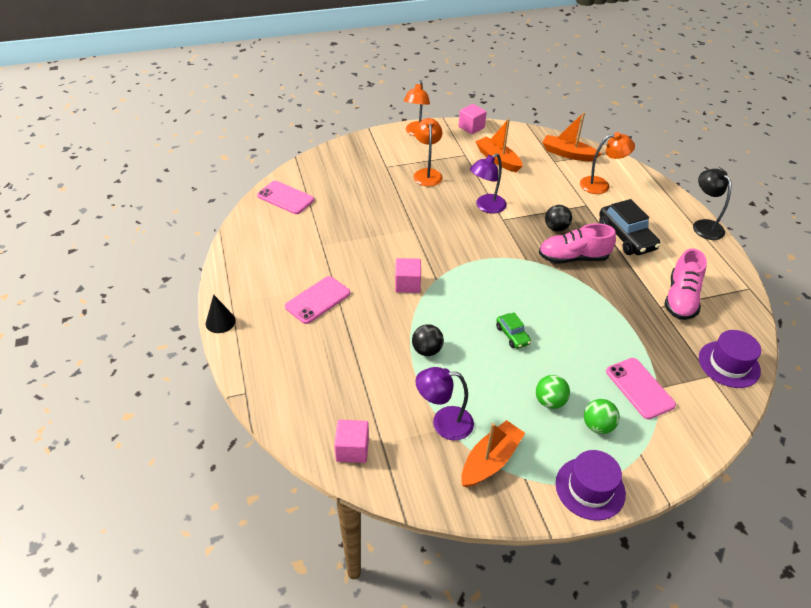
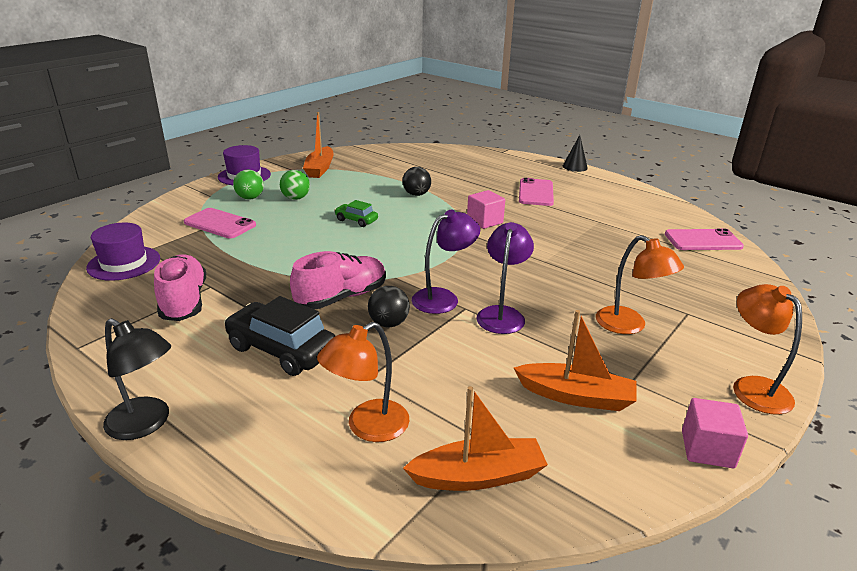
camera: 145 degrees right, 15 degrees down
(352, 449) = (409, 152): pink cube -> none
(443, 423) = (365, 172): purple lamp -> purple lamp (443, 298)

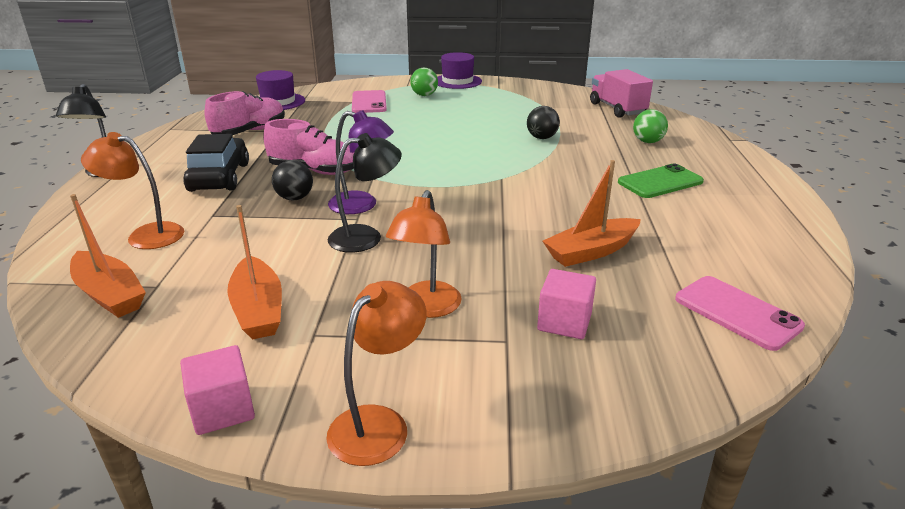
camera: 55 degrees right, 0 degrees up
(296, 198) = (450, 106): green ball -> green ball (647, 142)
(320, 169) = (519, 94): orange boat -> orange boat (591, 251)
(356, 220) = (448, 135): green car -> none
(405, 155) = (617, 109): none -> pink truck
(484, 221) = (540, 179): pink cube -> pink cube (564, 322)
(502, 314) = (366, 237): purple lamp -> black lamp
(536, 193) = (660, 182): pink phone -> green phone
(575, 167) = (783, 182): black cone -> none

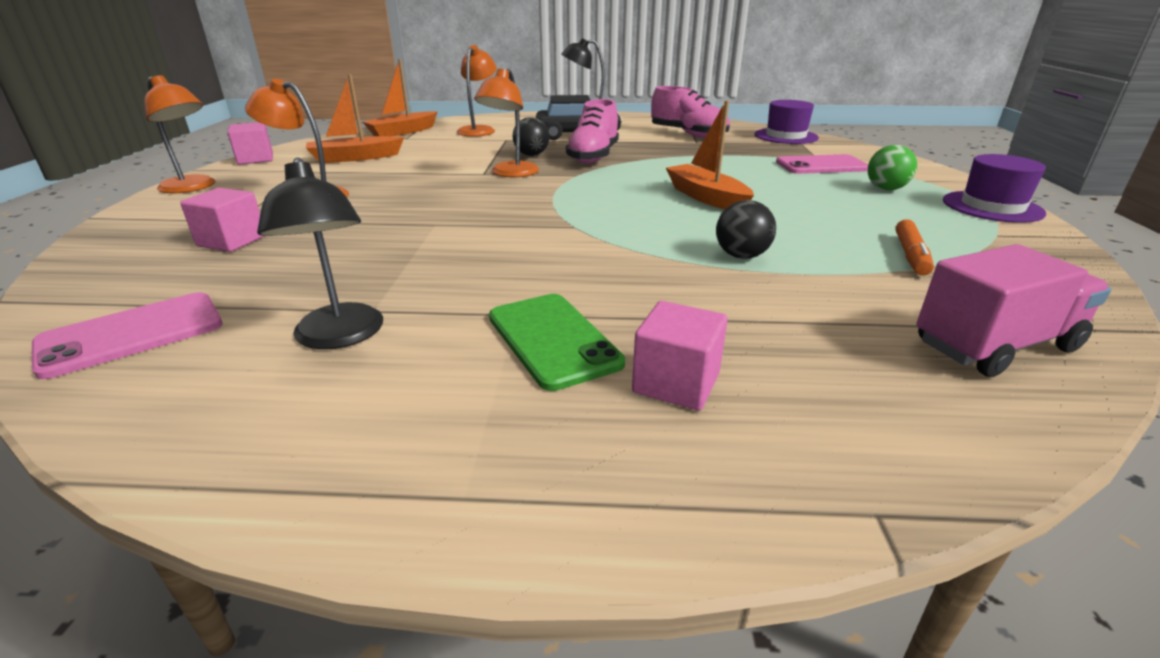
camera: 90 degrees right, 0 degrees up
(362, 205) = (510, 173): purple lamp -> orange lamp
(366, 237) = (445, 177): black lamp -> black lamp (340, 337)
(531, 106) = (910, 255): none -> orange marker
(591, 251) = (351, 263): orange boat -> orange boat (706, 197)
(647, 142) = (773, 357): green ball -> none
(680, 159) = (676, 383): none -> pink cube

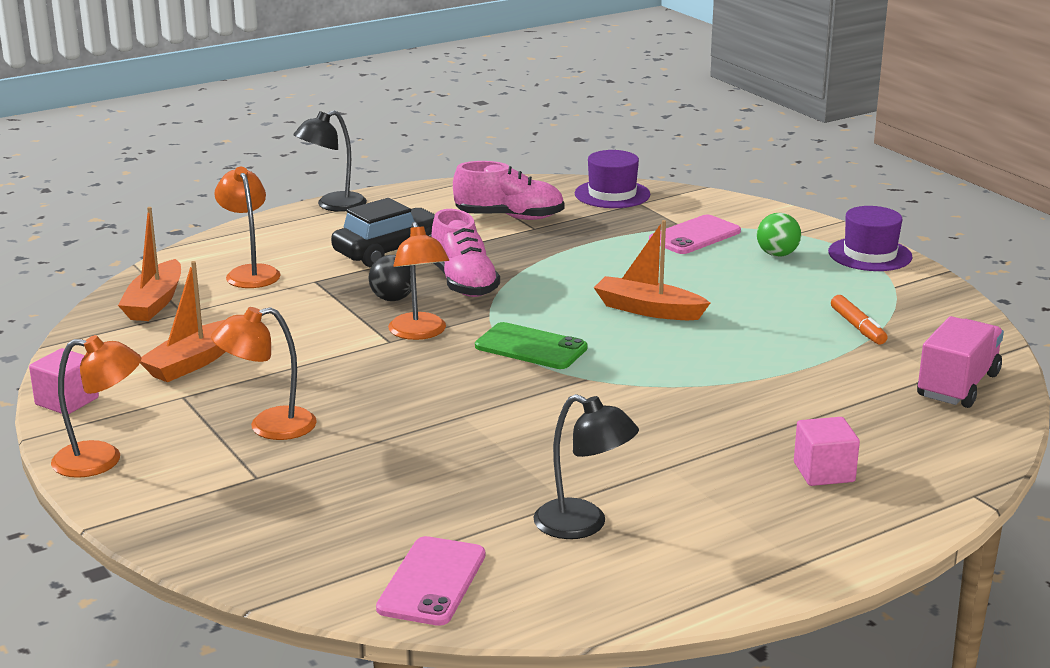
camera: 35 degrees left, 5 degrees down
(232, 241) = (314, 495): pink cube -> none
(552, 340) = (720, 474): green phone -> green phone (531, 347)
(741, 256) = (750, 366): black ball -> none

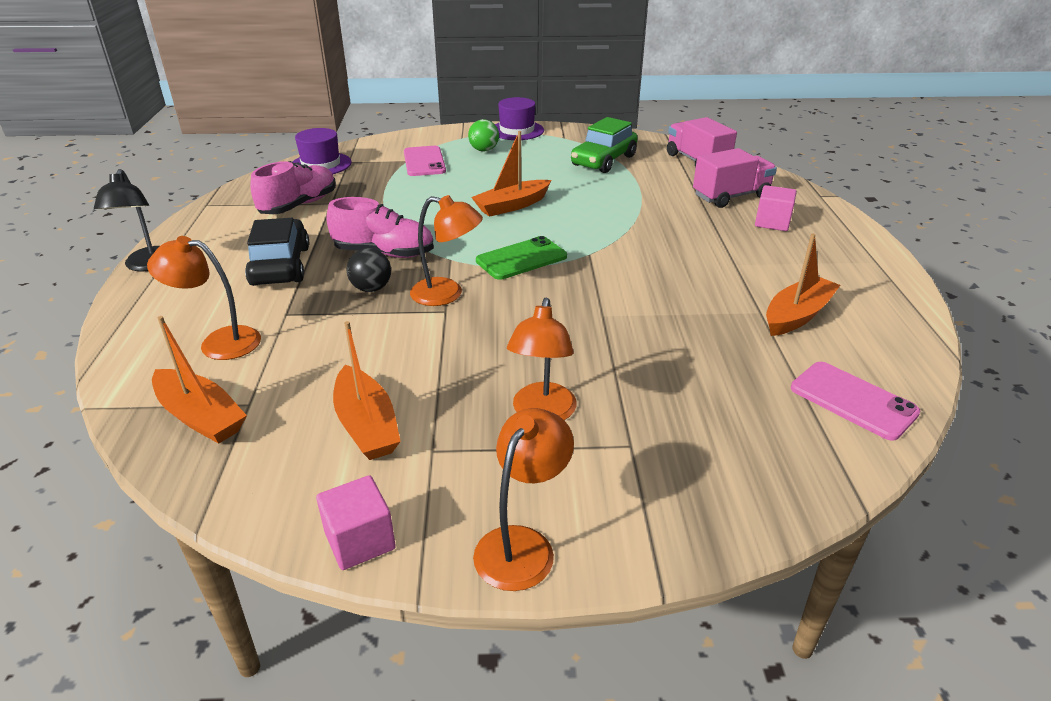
camera: 60 degrees left, 10 degrees up
(583, 525) = (797, 315): black lamp -> orange boat
(857, 327) = (603, 161): orange marker -> green car
(868, 430) = (731, 196): none -> pink truck

